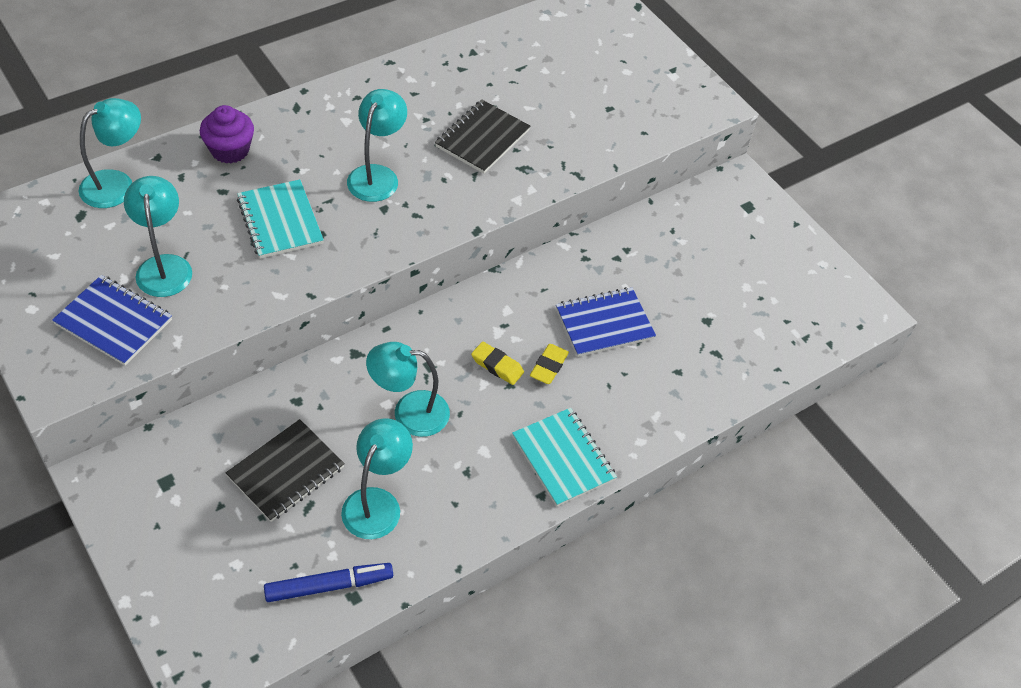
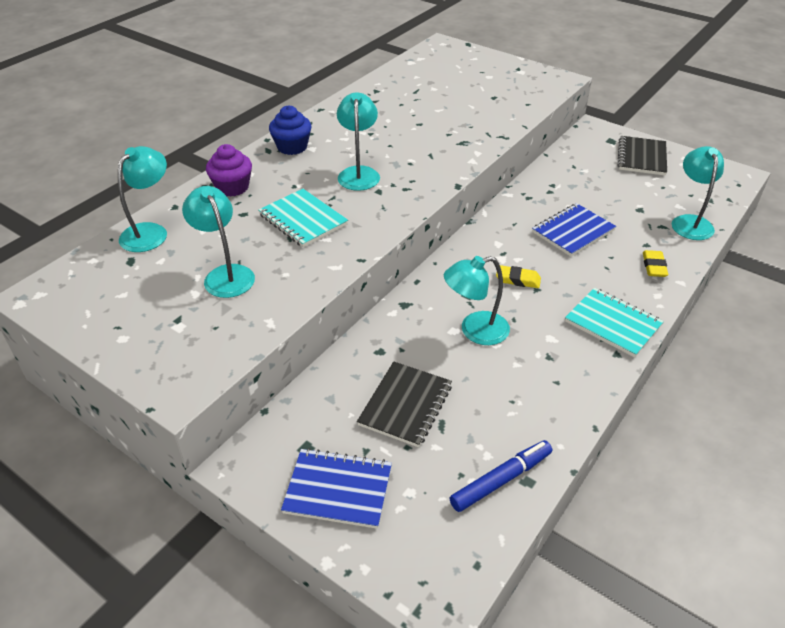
camera: 15 degrees left, 10 degrees down
(114, 322) = (205, 326): blue notebook -> blue notebook (338, 490)
(325, 111) = (292, 147): none -> blue cupcake
(377, 502) = (495, 402): turquoise lamp -> turquoise lamp (690, 222)
(482, 138) = (420, 134): black notebook -> black notebook (641, 157)
(549, 366) = (555, 269): yellow eraser -> yellow eraser (654, 266)

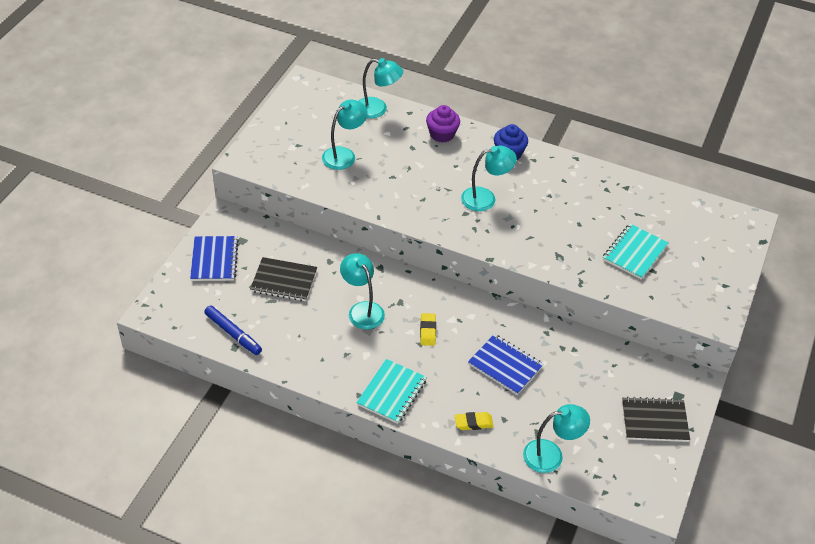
camera: 75 degrees right, 5 degrees up
(303, 220) = (414, 179): turquoise notebook -> turquoise notebook (634, 253)

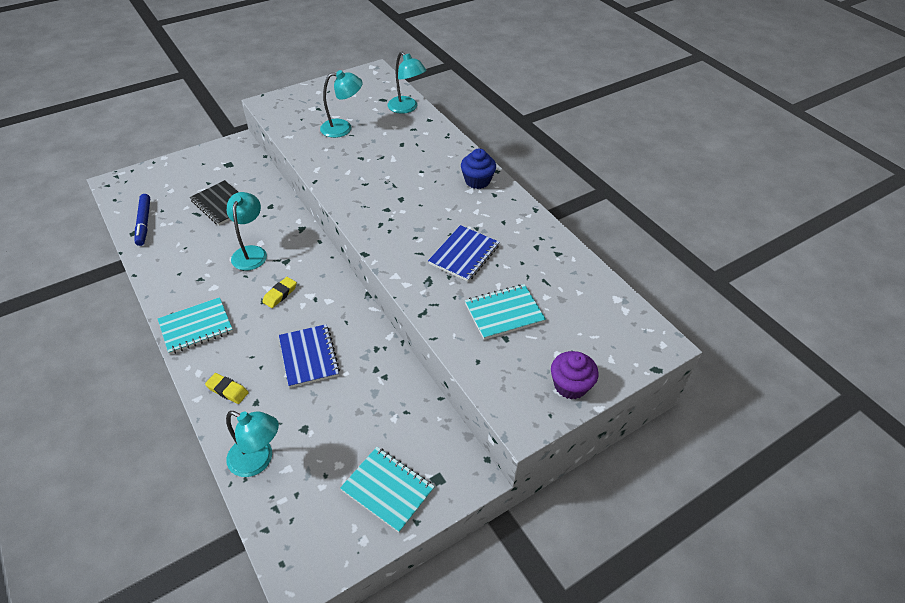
camera: 35 degrees right, 0 degrees up
(214, 260) = (195, 168): blue notebook -> blue notebook (464, 255)
(442, 134) = (437, 144): purple cupcake -> purple cupcake (570, 385)
(485, 198) = (417, 205): turquoise lamp -> none
(654, 421) = (388, 489): black notebook -> turquoise notebook

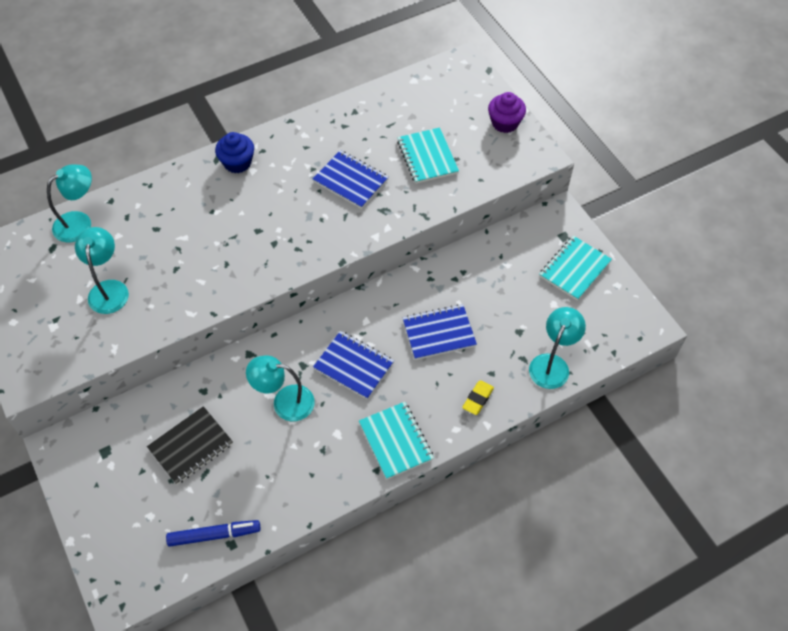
camera: 85 degrees left, 10 degrees up
(280, 294) = (353, 366): yellow eraser -> blue notebook

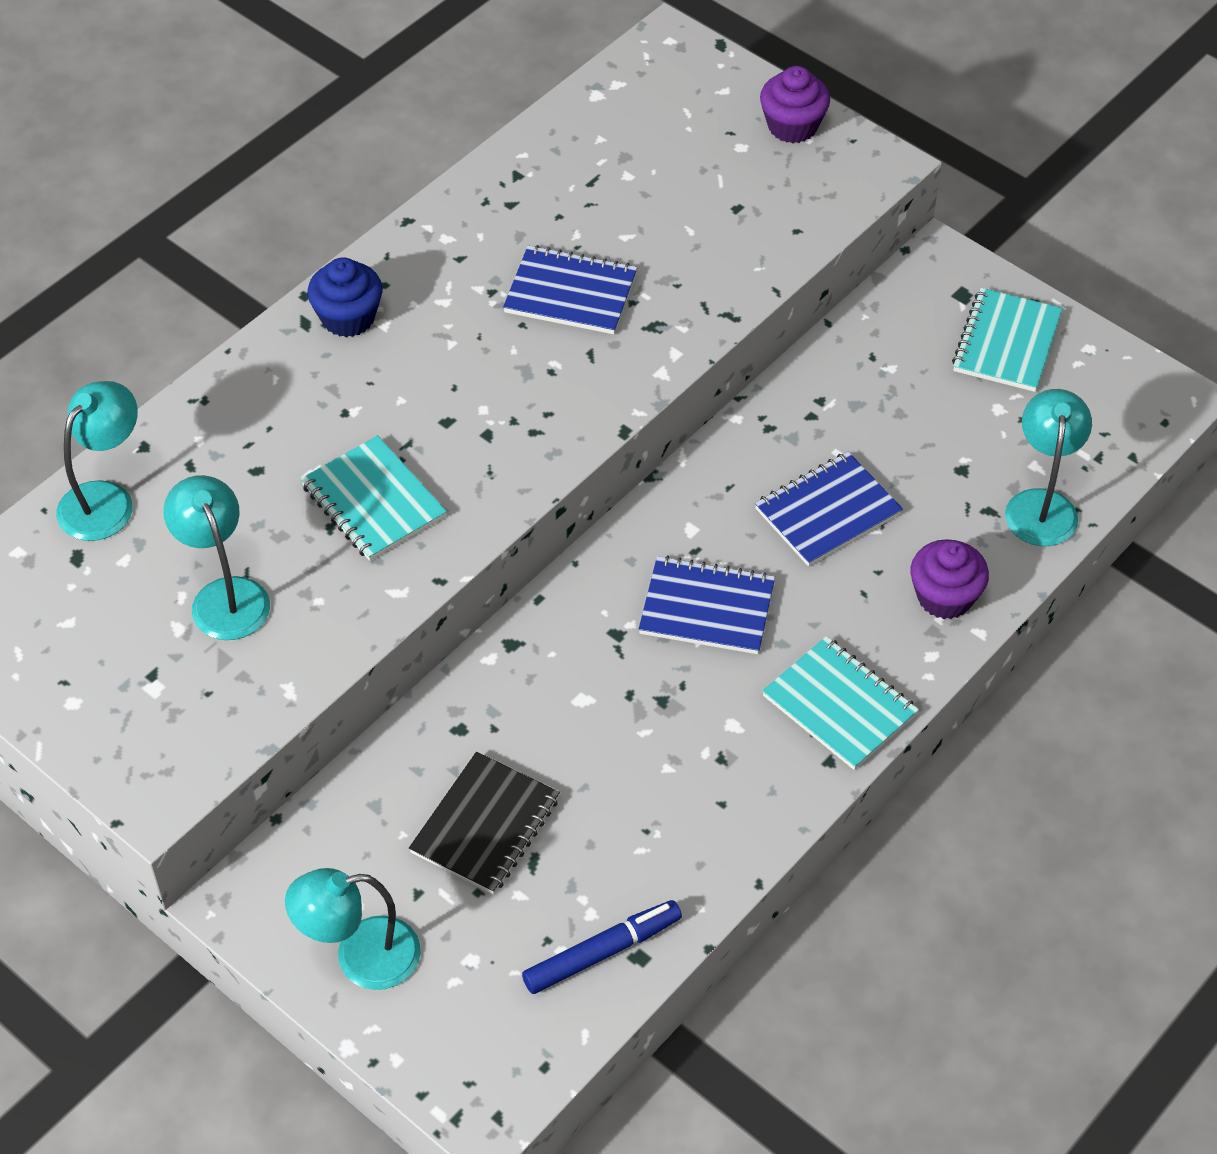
camera: 20 degrees left, 5 degrees down
(284, 402) = (615, 703): turquoise lamp -> turquoise lamp (360, 957)
(427, 157) = (686, 218): turquoise notebook -> turquoise notebook (373, 501)
(478, 399) = (944, 597): yellow eraser -> purple cupcake

